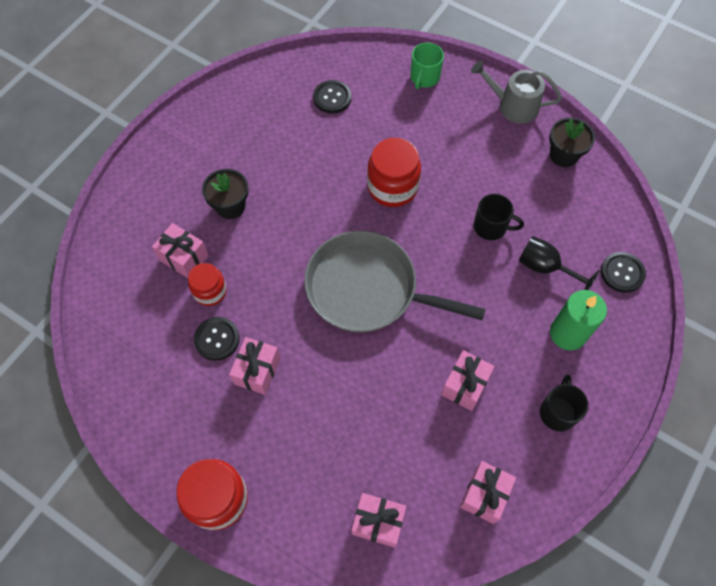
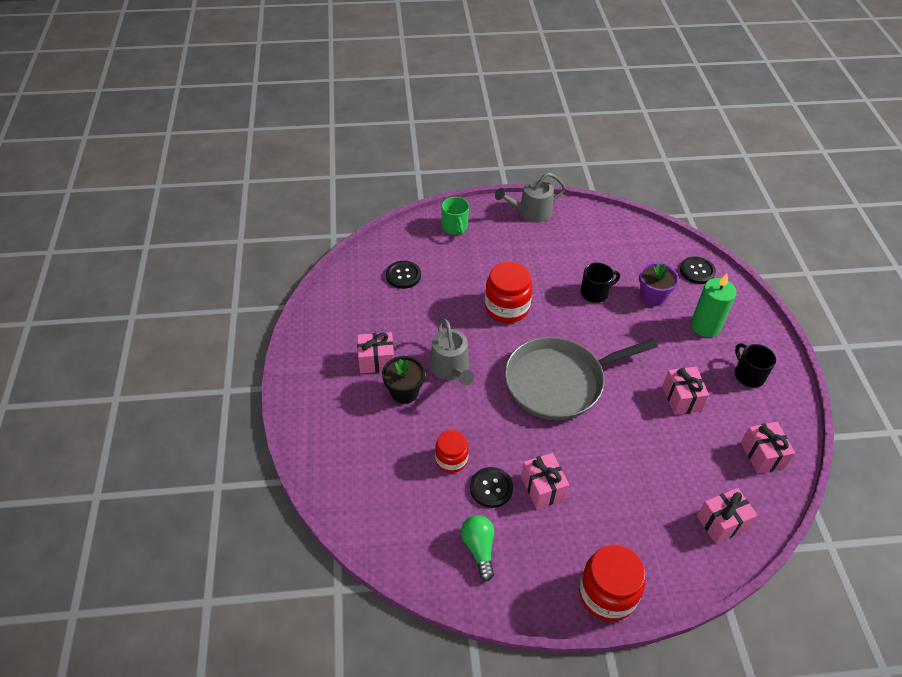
camera: 40 degrees left, 15 degrees down
(158, 381) = (479, 548): none -> green light bulb
(184, 258) = (406, 450): pink gift -> pink gift (376, 361)
(288, 211) = (451, 369): none -> grey watering can
(545, 268) = (652, 296): black goblet -> purple flower pot
(563, 155) = (592, 224): black flower pot -> none

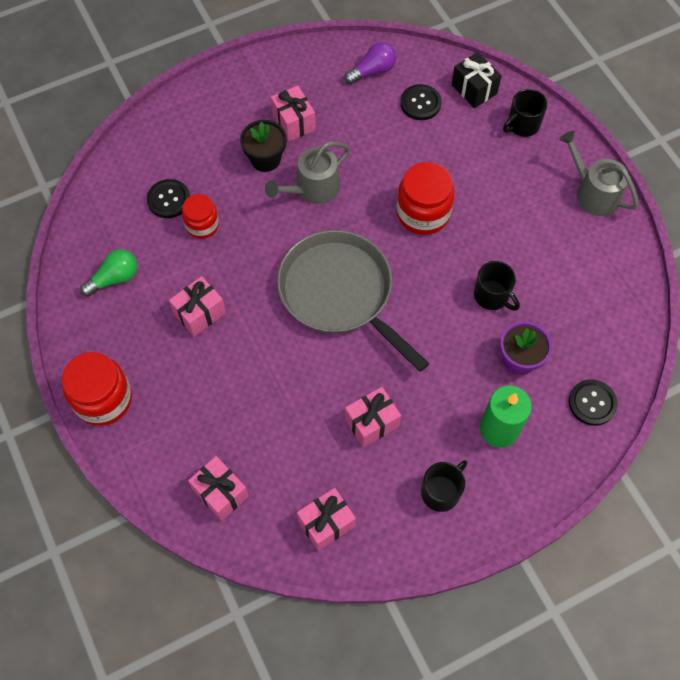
camera: 70 degrees right, 15 degrees up
(354, 294) = (372, 71): none -> purple light bulb
(408, 241) = (474, 89): none -> black gift
(455, 227) = (522, 125): green mug -> black mug
(491, 488) = (183, 269): black button -> black button (169, 199)

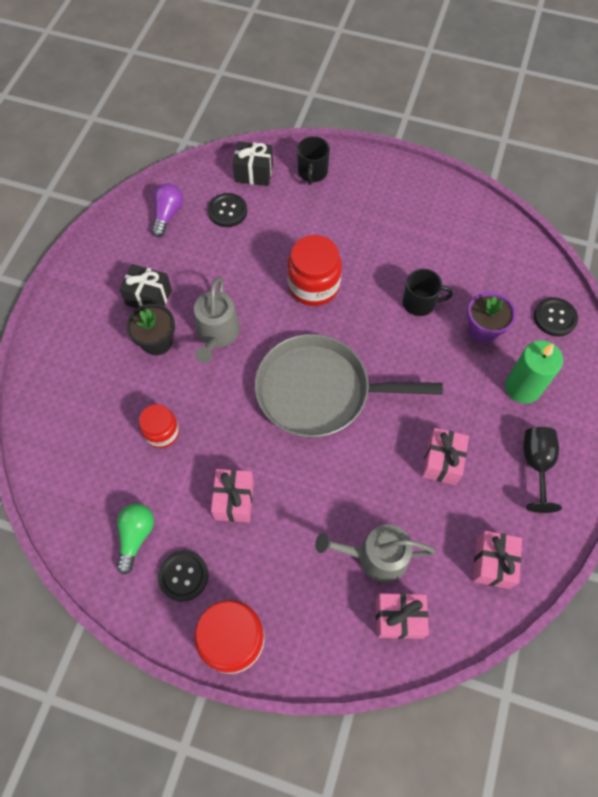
camera: 45 degrees left, 0 degrees up
(169, 199) = (113, 436): black button -> black button (183, 576)
(293, 122) = (149, 297): pink gift -> black gift
(441, 492) = (536, 465): black mug -> black goblet
(593, 193) = (405, 181): grey watering can -> grey watering can (376, 556)

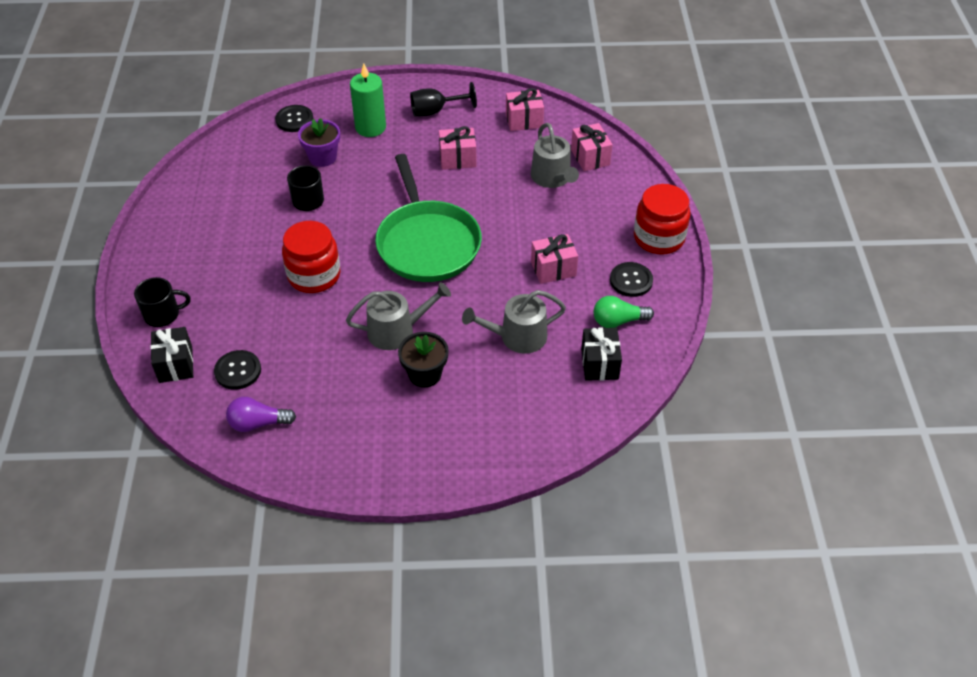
camera: 110 degrees left, 15 degrees down
(149, 297) = (375, 400): black gift -> black gift (599, 364)
(162, 432) = (517, 337): red jar -> grey watering can
(319, 391) = (427, 243): grey pan -> green pan

